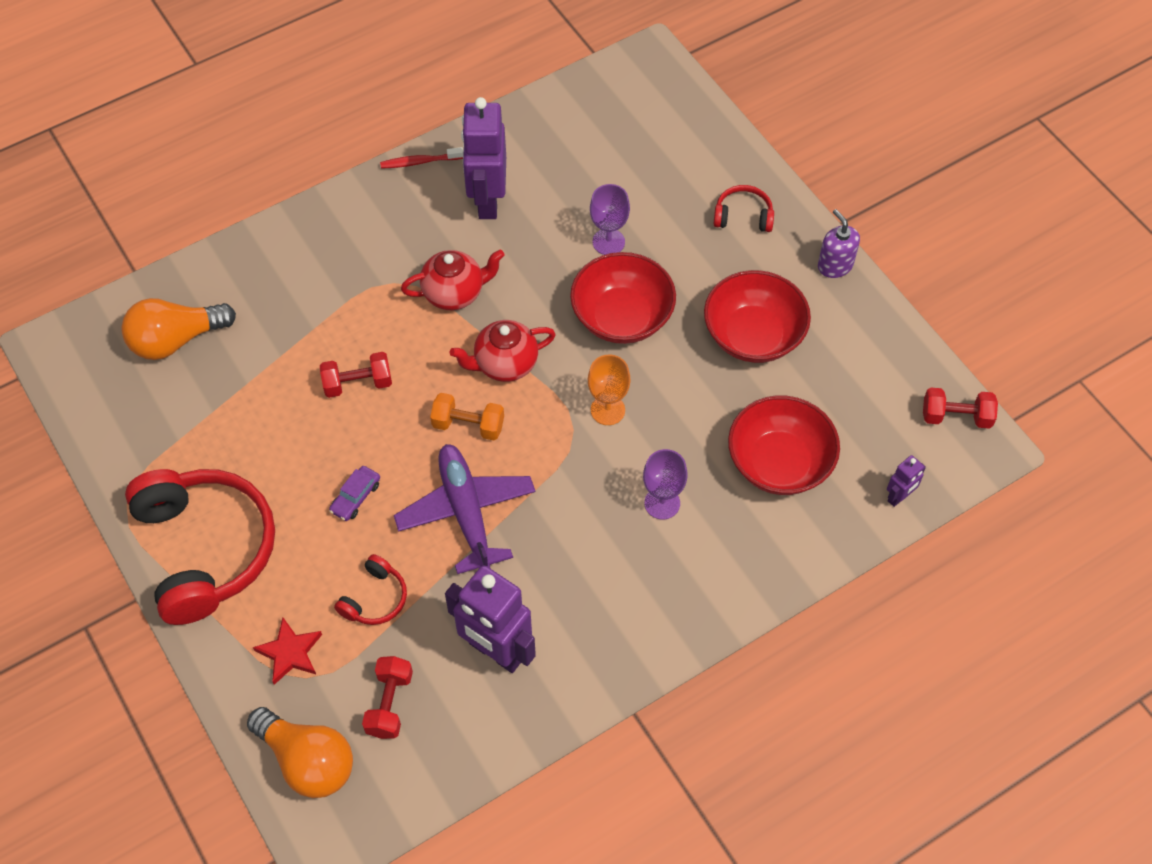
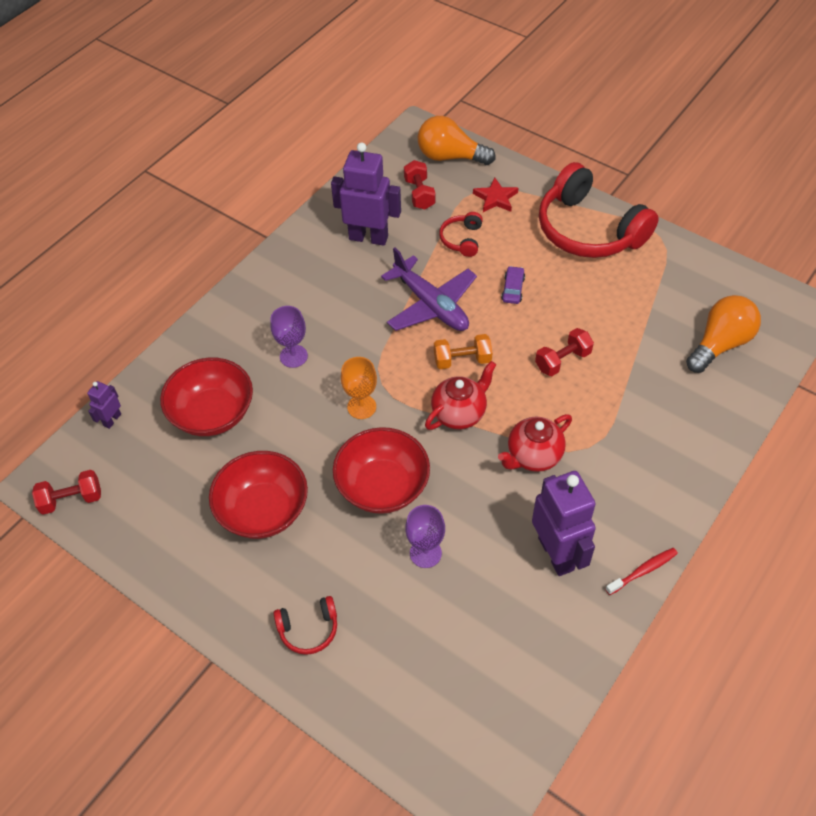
camera: 160 degrees right, 5 degrees down
(835, 265) = (205, 607): purple soap dispenser -> none

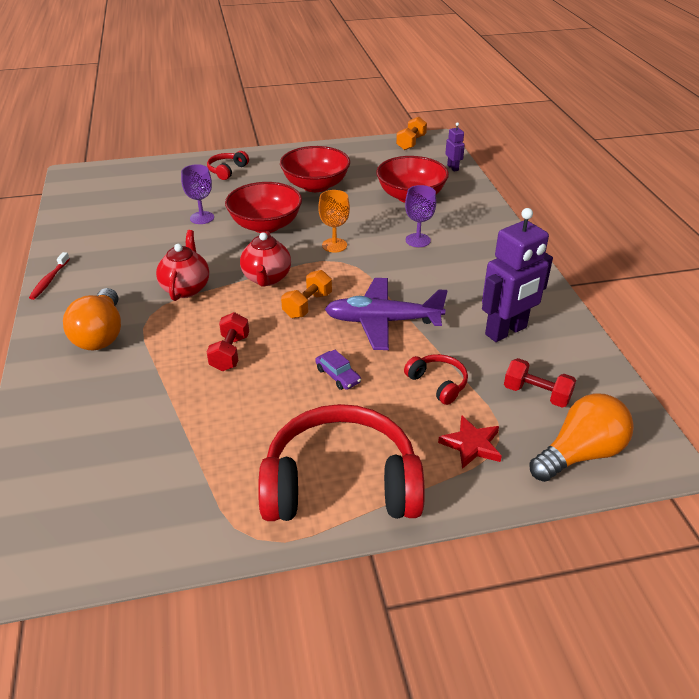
camera: 130 degrees right, 15 degrees down
(71, 499) = (411, 143): red dumbbell -> orange dumbbell
(556, 553) = (118, 257): purple robot -> none
(720, 344) = (91, 462): orange light bulb -> orange light bulb (101, 334)

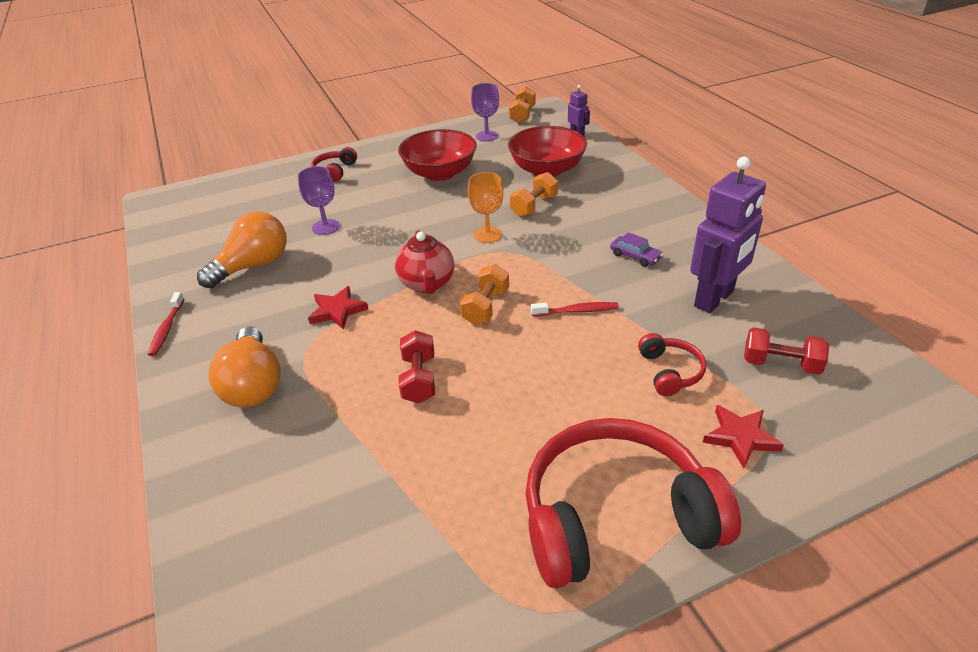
camera: 10 degrees left, 0 degrees up
(186, 288) = (337, 311): red teapot -> red star
(265, 225) = (402, 224): red bowl -> none
(338, 375) = (555, 383): purple car -> purple car (635, 256)
(382, 321) = (577, 311): purple plane -> red toothbrush
(385, 227) = (534, 206): none -> orange dumbbell
(418, 240) = (575, 215): purple goblet -> purple goblet (486, 136)
(438, 383) = (670, 372): red headphones -> red headphones turned 45 degrees clockwise
(580, 454) = (860, 424): orange light bulb -> orange light bulb (253, 266)

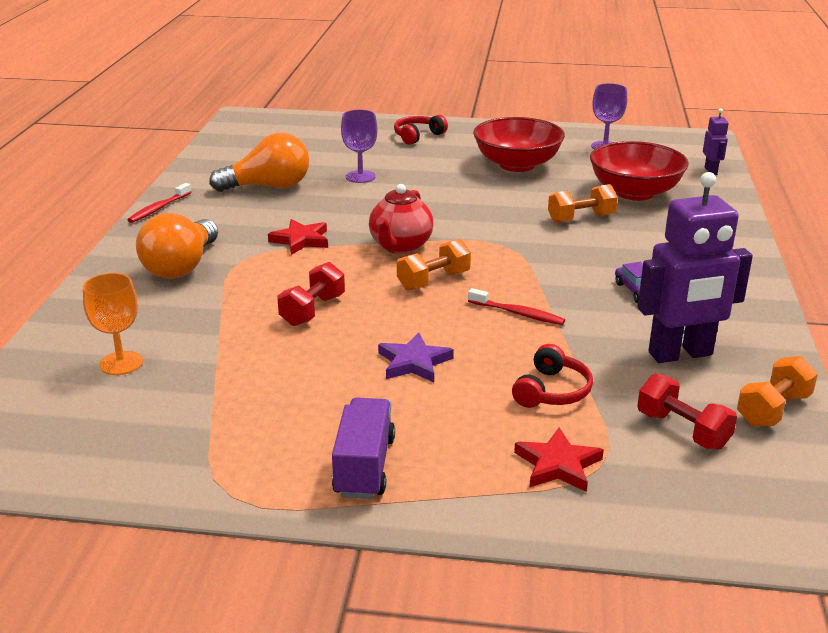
camera: 30 degrees right, 10 degrees down
(487, 234) = (504, 227): orange goblet -> orange goblet (121, 363)
(522, 115) = (668, 138): orange dumbbell -> orange dumbbell (773, 409)
(549, 393) = (414, 362): none -> purple star
(615, 517) = (364, 466): red headphones -> purple truck

